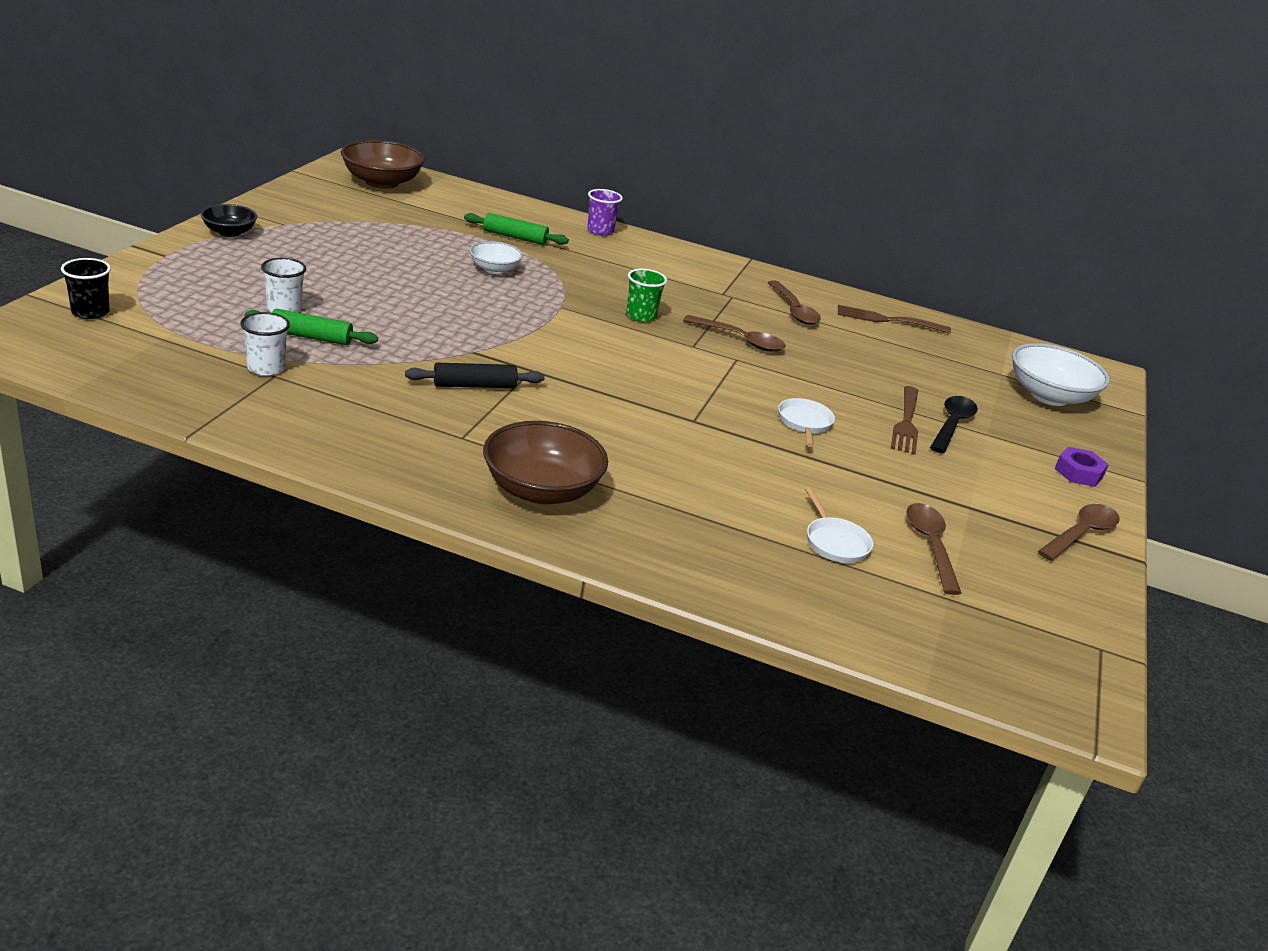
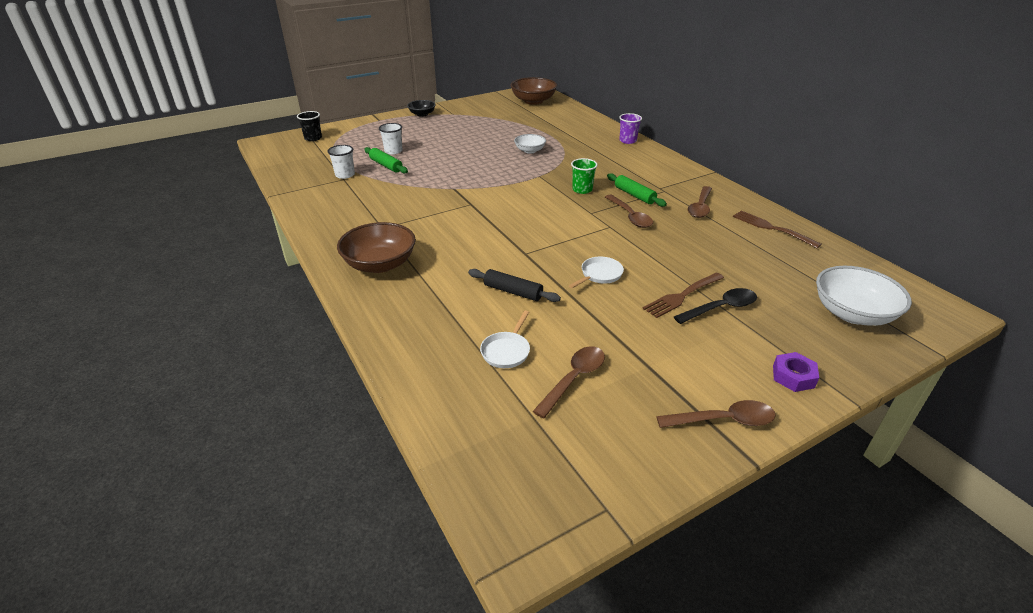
camera: 45 degrees right, 5 degrees up
(474, 385) = (428, 204): black rolling pin -> black rolling pin (513, 291)
(515, 237) = (567, 136): green rolling pin -> green rolling pin (634, 195)

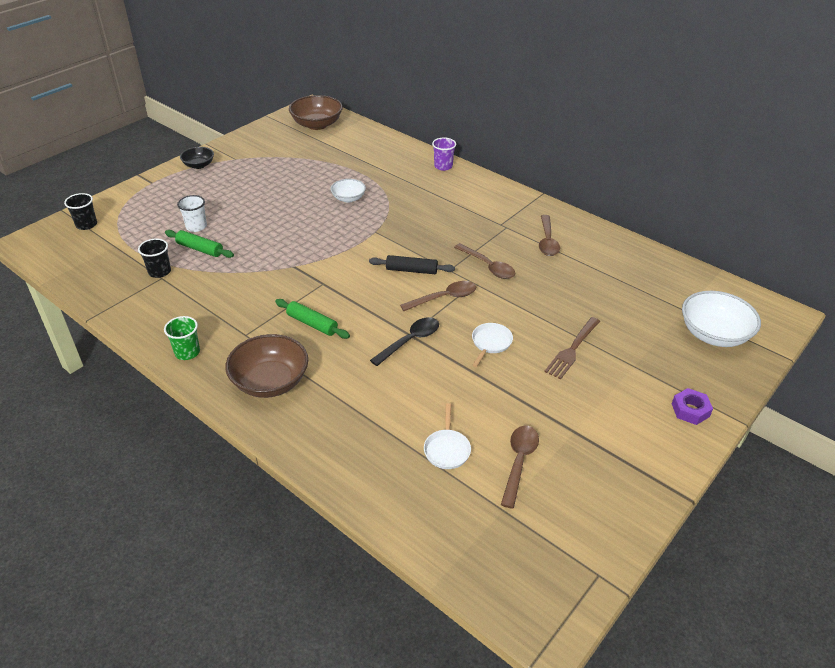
camera: 20 degrees left, 5 degrees up
(345, 175) = (159, 272): white cup -> black cup
(513, 291) = (420, 382): black rolling pin -> black rolling pin (411, 270)
(582, 190) = (427, 241): green cup -> green cup (187, 352)
(634, 195) = (481, 238): green rolling pin -> green rolling pin (312, 324)
(720, 308) = (609, 355): black spoon -> black spoon (410, 341)
(723, 420) = (653, 467): brown spoon -> brown spoon (444, 298)
(772, 228) = (619, 254): brown fork -> none

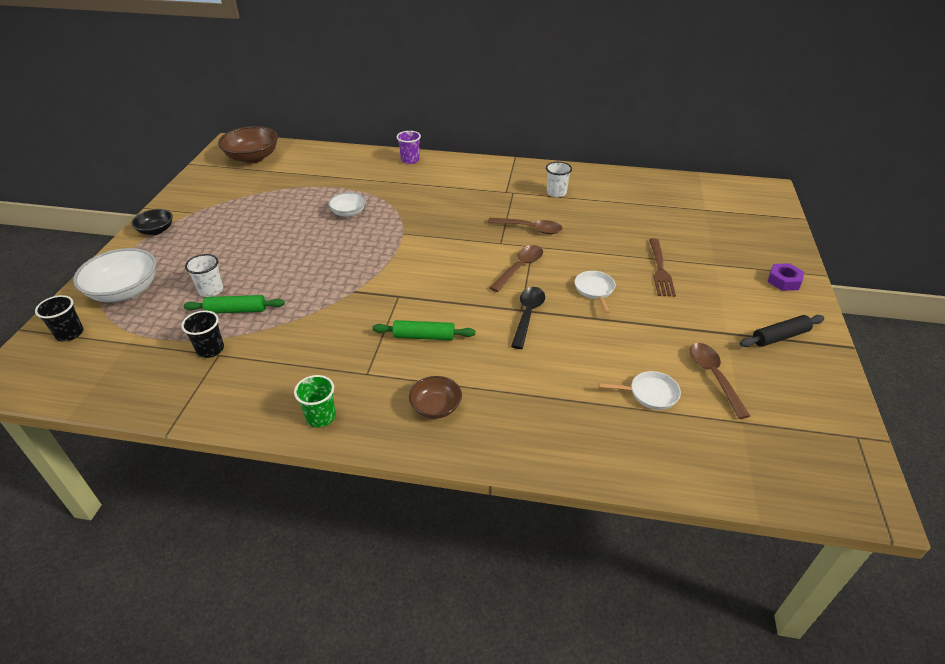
camera: 30 degrees left, 0 degrees up
(270, 382) = (436, 407): brown bowl -> brown bowl, size x0.58
(411, 270) = (468, 255): black rolling pin -> black rolling pin (780, 337)
(447, 449) = (650, 393): white pan -> white pan turned 60 degrees counterclockwise
(547, 241) = (556, 193): brown spoon -> white cup
(714, 334) = (741, 220): white bowl -> white bowl (125, 291)

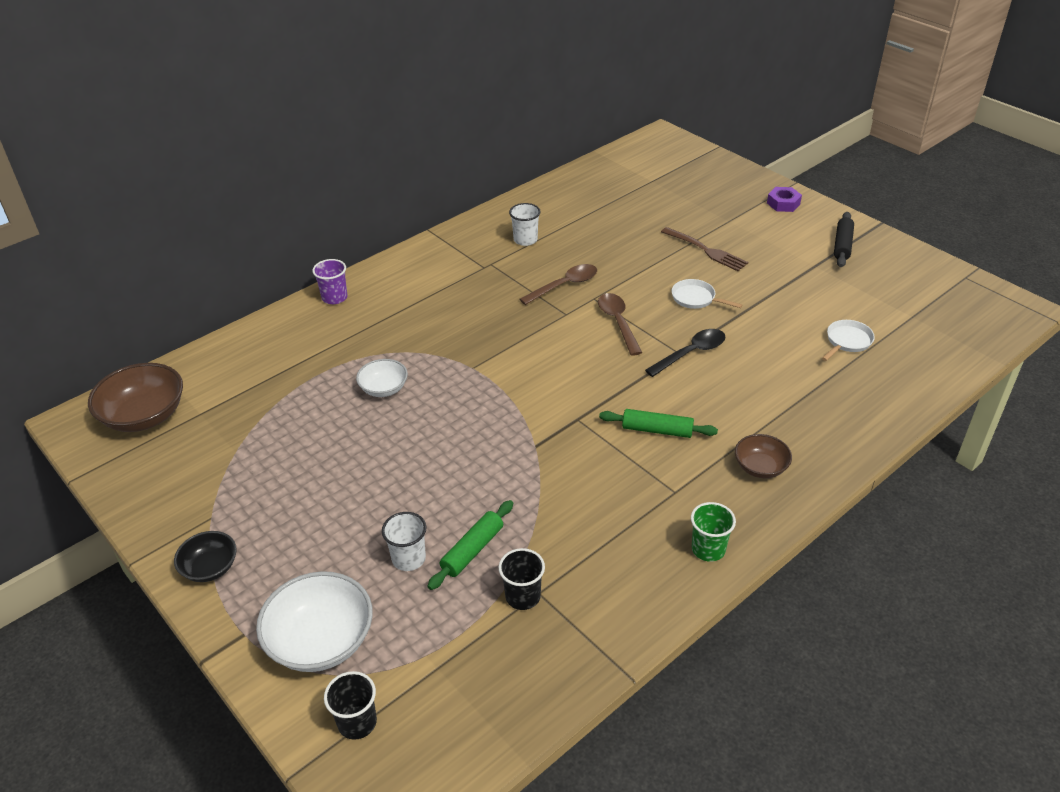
camera: 50 degrees left, 0 degrees up
(424, 336) = (657, 430): green rolling pin -> green rolling pin turned 60 degrees clockwise
(527, 315) = (691, 353): black spoon -> black spoon turned 90 degrees clockwise
(713, 377) = (856, 301): brown spoon -> none

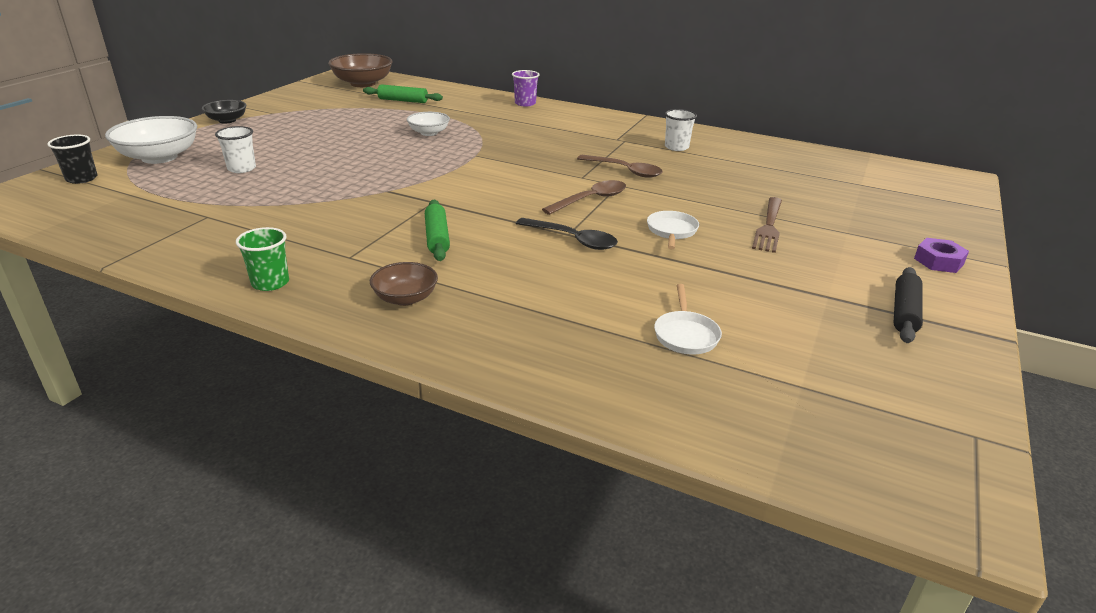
camera: 65 degrees right, 10 degrees down
(472, 550) = (253, 187): green rolling pin -> green rolling pin (403, 100)
(523, 596) = (202, 211): black cup -> none
(842, 245) = (904, 312): black rolling pin -> black rolling pin turned 60 degrees counterclockwise
(847, 341) = (685, 335): white pan -> white pan turned 75 degrees clockwise

